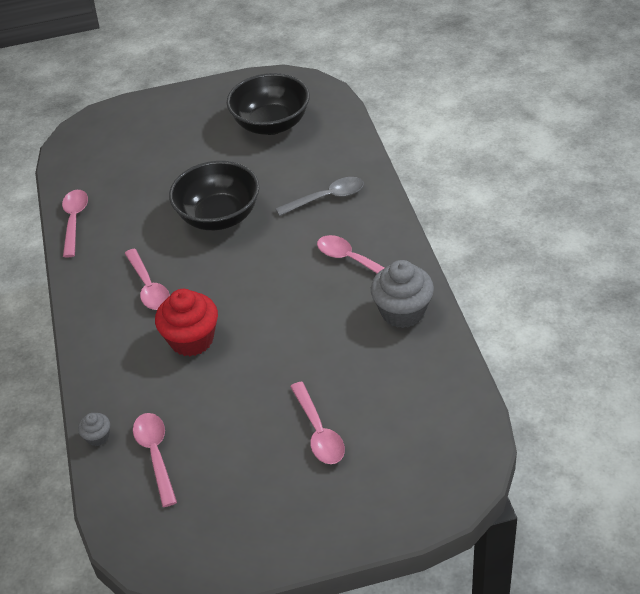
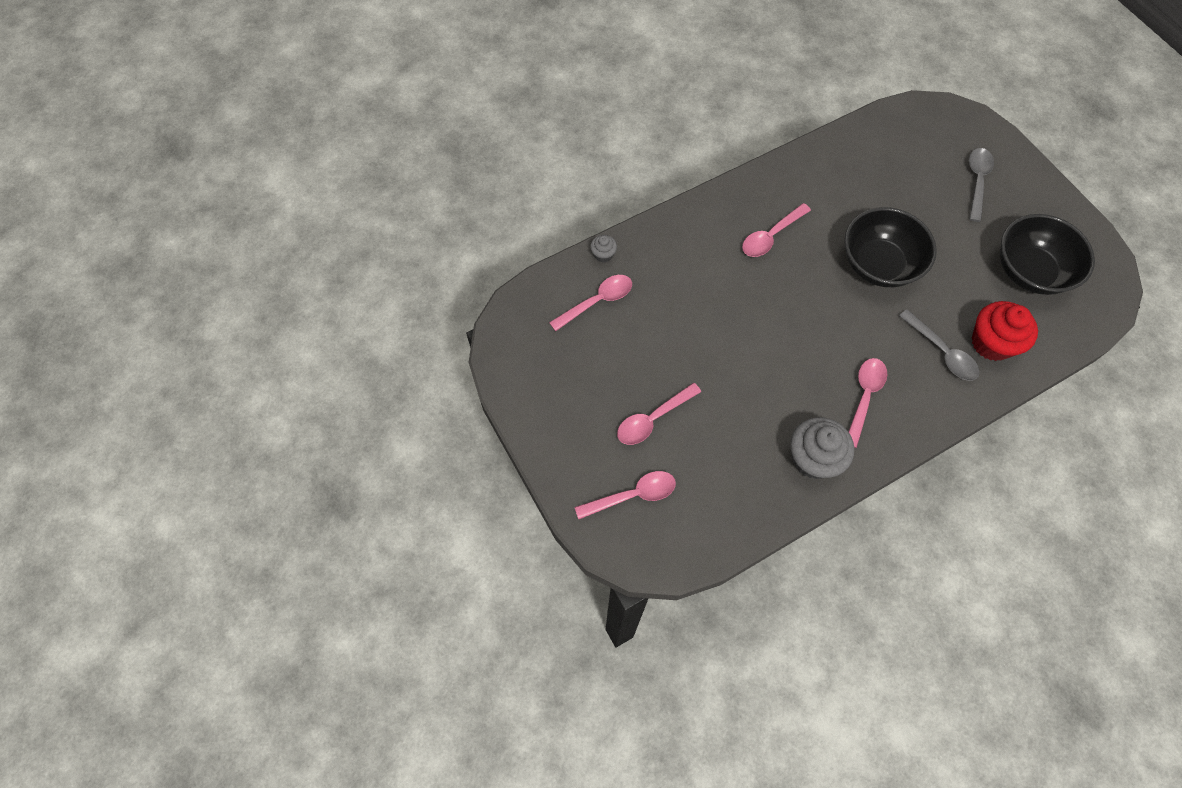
camera: 70 degrees right, 20 degrees up
(74, 221) = (828, 151): pink spoon -> pink spoon (633, 495)
(165, 131) = (977, 181): none -> grey spoon
(191, 340) = (722, 289): red cupcake -> red cupcake (991, 343)

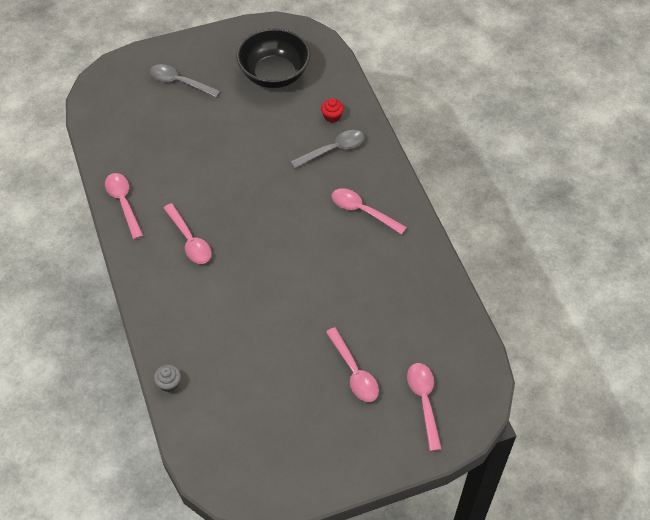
camera: 80 degrees left, 10 degrees down
(597, 301) = (221, 398): pink spoon -> pink spoon (123, 203)
(813, 458) = (410, 259): grey cupcake -> none
(878, 264) = (241, 169): black bowl -> none
(991, 343) = (332, 116): red cupcake -> red cupcake, size x0.48

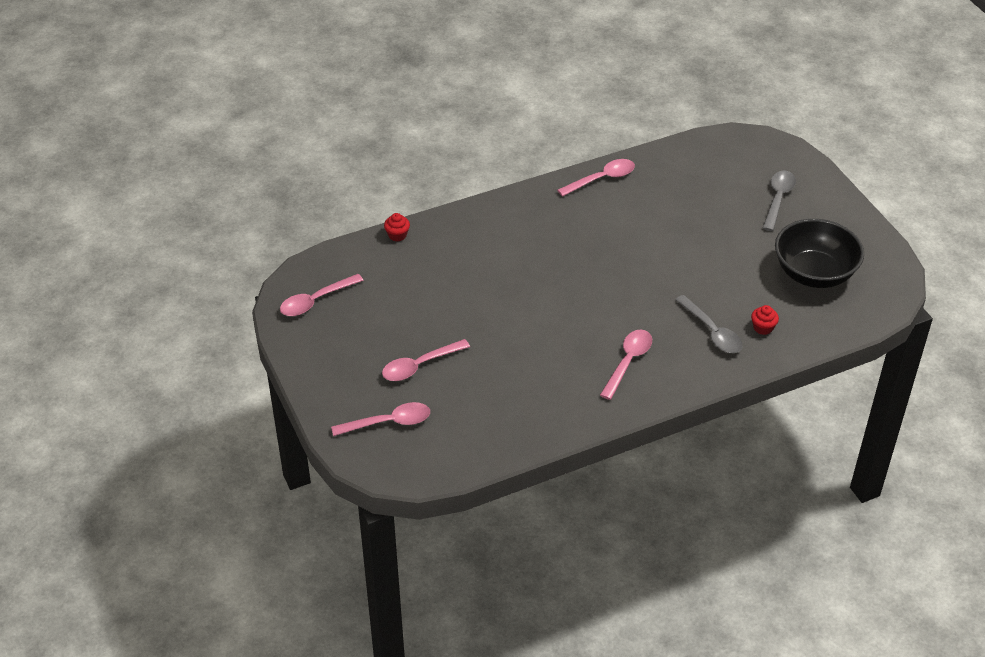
camera: 85 degrees right, 10 degrees down
(169, 383) = (397, 235): grey cupcake -> red cupcake
(190, 240) = (564, 230): pink spoon -> pink spoon (315, 301)

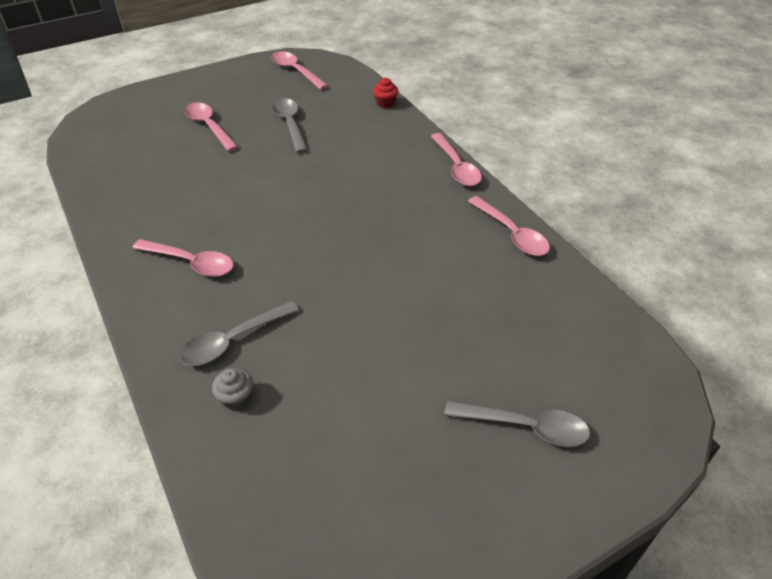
camera: 85 degrees right, 0 degrees up
(388, 422) = (142, 116): pink spoon -> pink spoon (456, 167)
(425, 304) = (290, 124): none -> grey spoon
(763, 328) = (236, 398): red cupcake -> grey cupcake
(814, 273) = (353, 472): black bowl -> none

